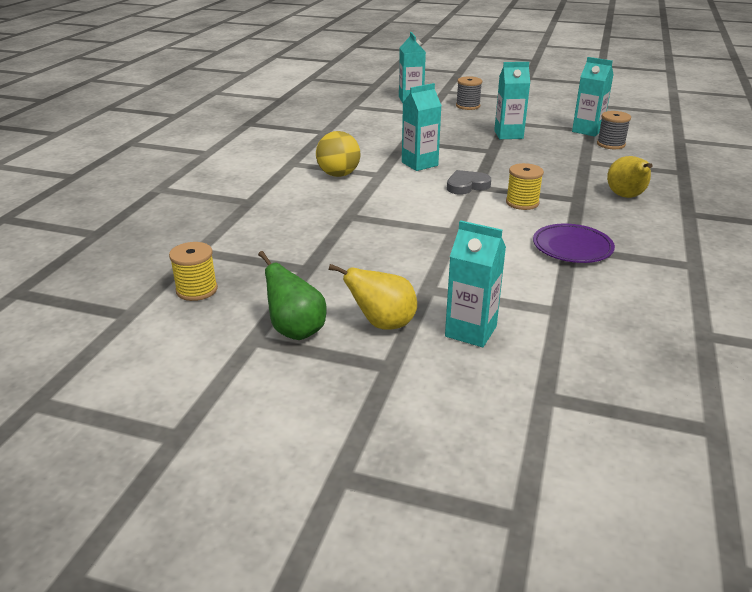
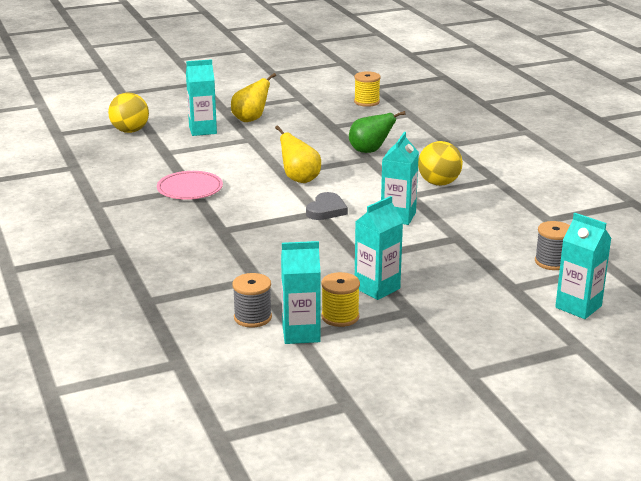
camera: 140 degrees right, 5 degrees down
(296, 331) = (287, 105): green pear -> green pear (370, 151)
(468, 106) = (496, 324): grey spool -> grey spool (552, 262)
(522, 203) = (263, 210): yellow spool -> yellow spool (340, 317)
(572, 247) = (190, 189): purple plate -> pink plate
(581, 378) = (130, 131): none -> yellow ball
(626, 197) = (182, 247): yellow pear -> yellow pear (299, 179)

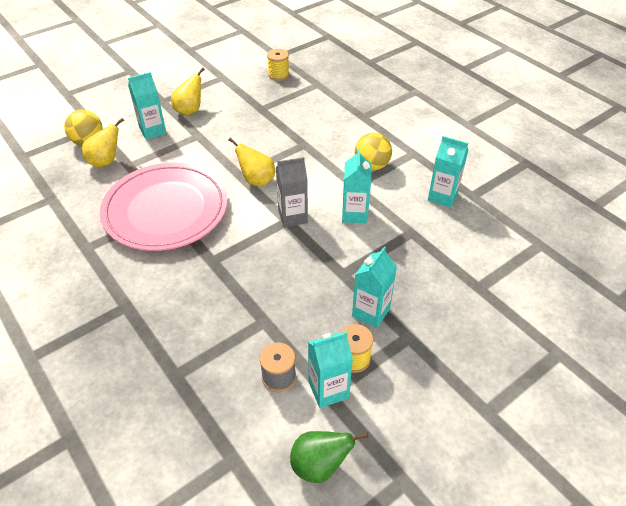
camera: 15 degrees left, 20 degrees up
(142, 147) = (106, 161): none -> yellow pear
(190, 189) = (166, 210): pink plate -> pink plate, size x2.14
(326, 210) = (292, 217): grey heart -> grey carton
(370, 151) = (302, 135): green pear -> green pear (320, 465)
(552, 262) = (496, 248): grey spool -> none
(578, 307) = (538, 301): turquoise carton -> turquoise carton (442, 197)

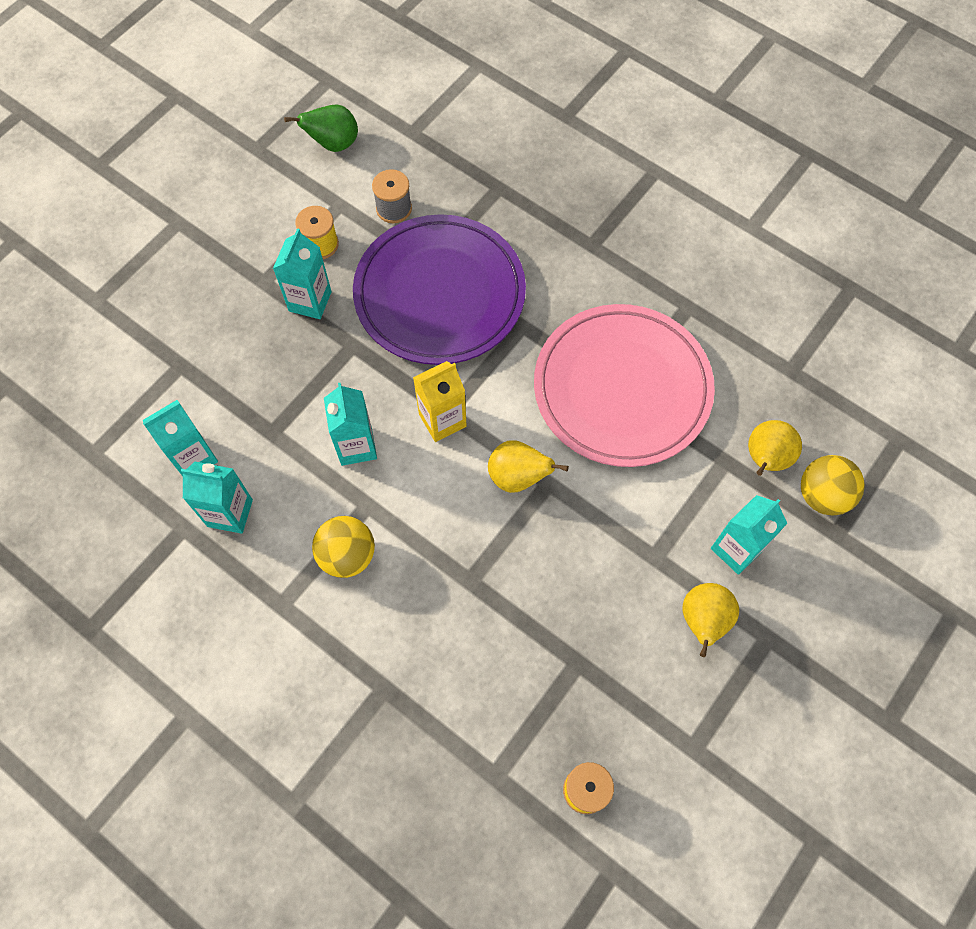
camera: 165 degrees right, 20 degrees up
(264, 295) = (439, 294): none -> purple plate
(292, 217) = (442, 420): grey carton -> yellow carton
(328, 390) = (340, 208): turquoise carton -> turquoise carton (193, 458)

